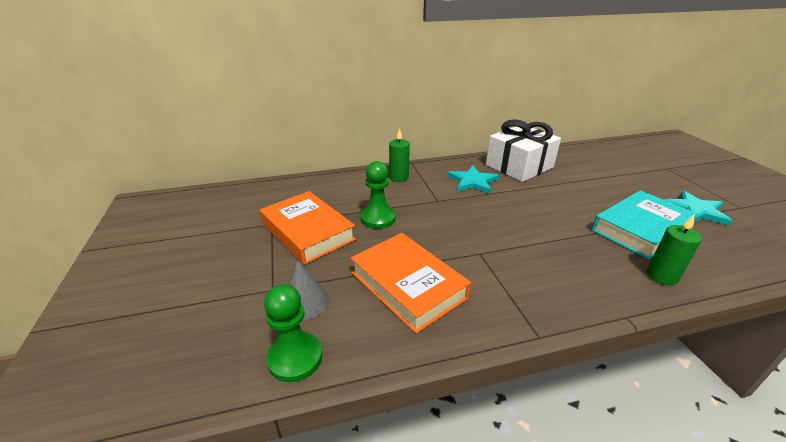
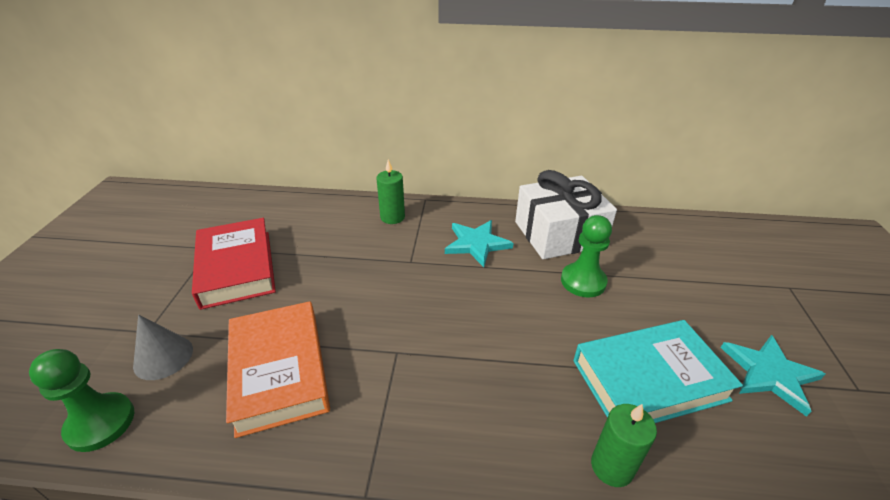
camera: 20 degrees right, 5 degrees up
(308, 231) = (237, 268): orange book -> red book
(378, 218) = (322, 269): green pawn -> green pawn (583, 281)

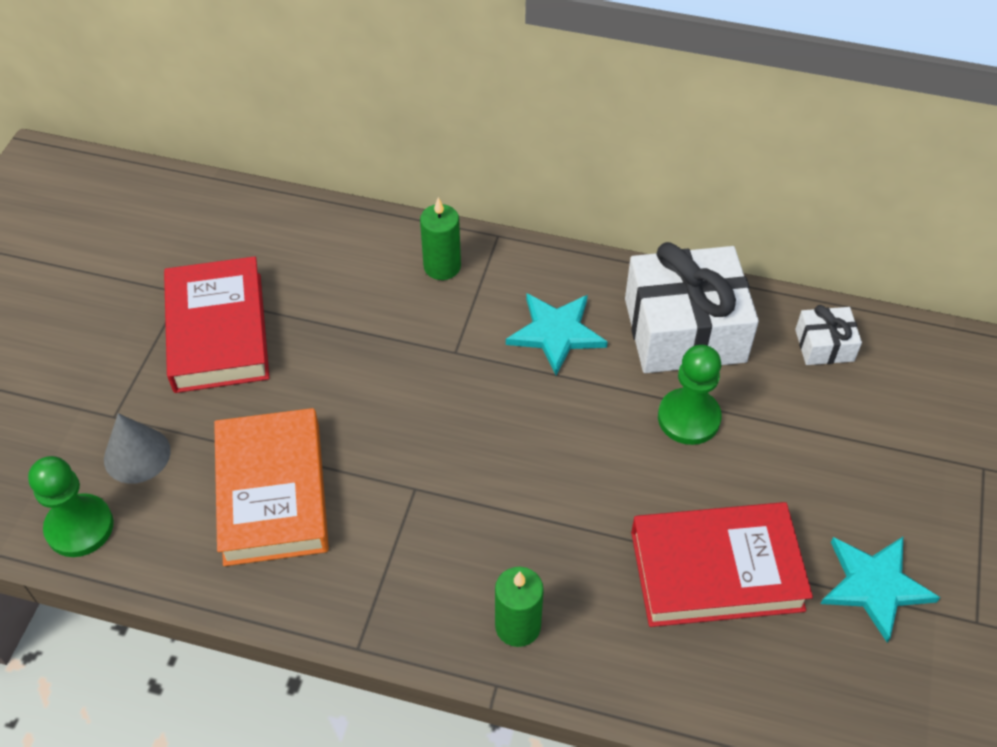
camera: 10 degrees right, 15 degrees up
(612, 466) = (629, 660): green candle -> green candle (518, 626)
(649, 232) = (824, 345): none -> white gift
(649, 380) = (716, 571): turquoise book -> red book

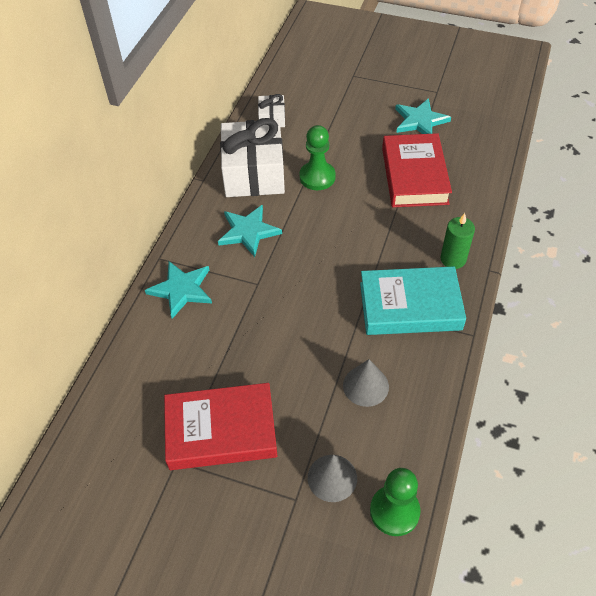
camera: 85 degrees left, 0 degrees up
(272, 493) = (365, 386): orange book -> grey cone
(416, 555) = (410, 306): none -> turquoise book
(442, 266) = (181, 290): green candle -> turquoise star

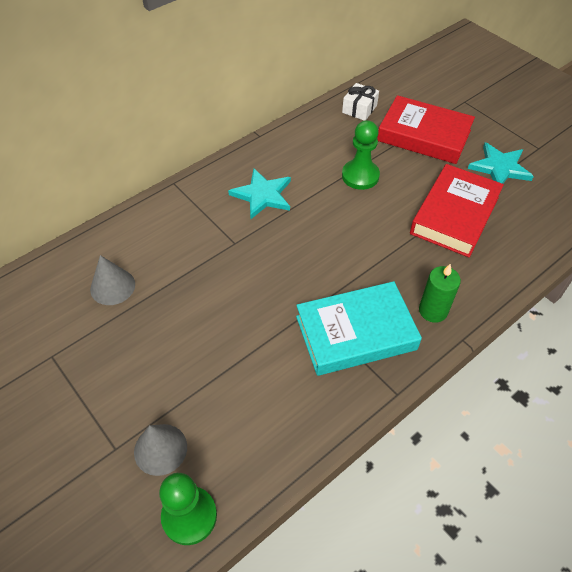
camera: 30 degrees right, 0 degrees up
(181, 290) = (170, 217): turquoise star -> none
(221, 430) = (105, 351): red book -> red book (424, 135)
(253, 173) = (306, 148): white gift -> none
(365, 386) = (256, 383): grey cone -> grey cone (112, 286)
(410, 306) = (355, 333): turquoise book -> turquoise book turned 45 degrees counterclockwise

